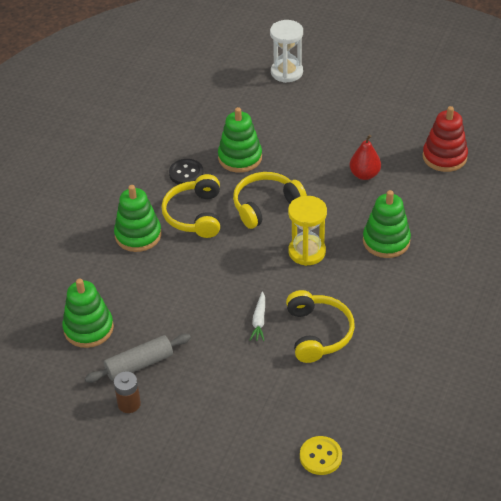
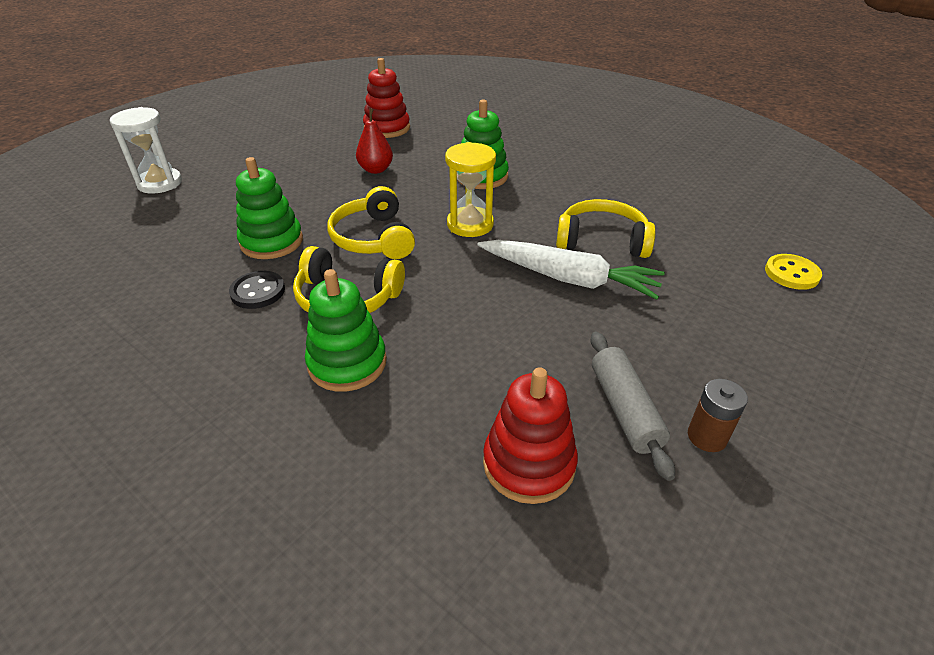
camera: 75 degrees left, 5 degrees down
(88, 328) = (529, 464): green stacking toy -> red stacking toy
(259, 321) = (569, 279): white carrot -> white carrot, size x2.19

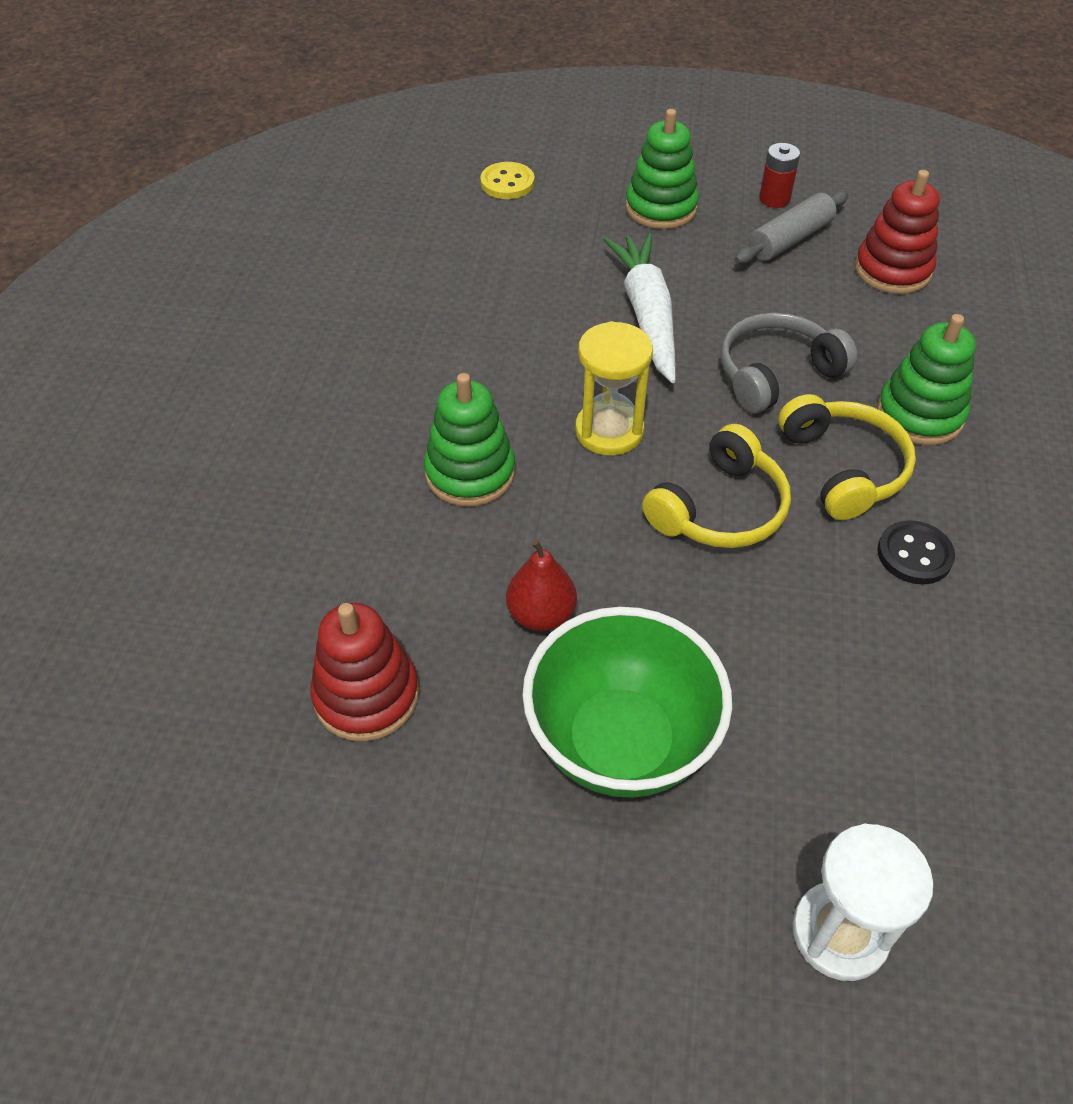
camera: 120 degrees left, 10 degrees up
(272, 242) = (824, 613): green stacking toy -> green stacking toy (661, 208)
(294, 167) = (620, 743): none -> green bowl
(457, 311) = (776, 374): none -> grey headphones
(602, 241) = (551, 311): yellow headphones -> none
(707, 437) = (774, 199): brown battery -> red battery

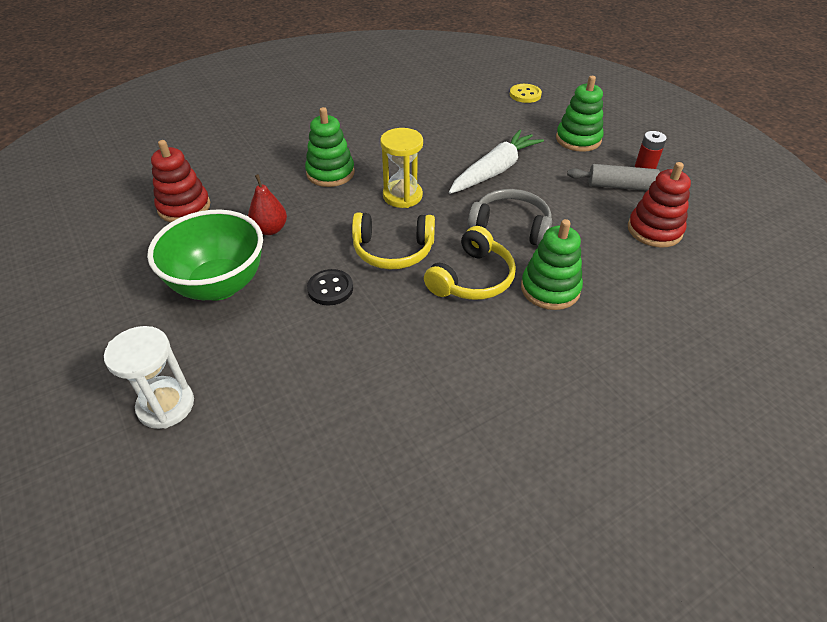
camera: 50 degrees right, 5 degrees down
(914, 554) = (440, 330): black button -> black button (330, 289)

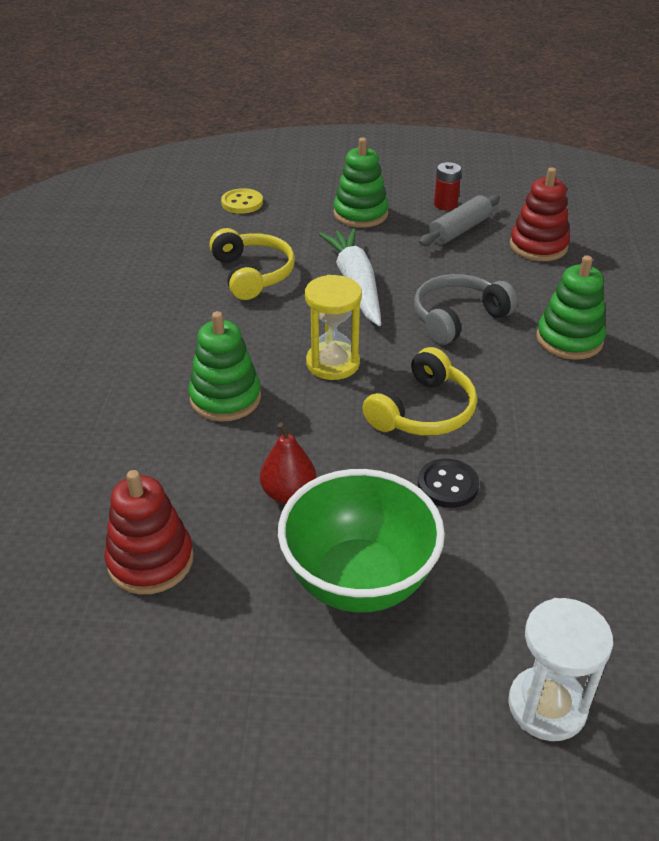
camera: 55 degrees left, 5 degrees down
(472, 278) = (515, 378): yellow headphones -> yellow headphones (252, 274)

